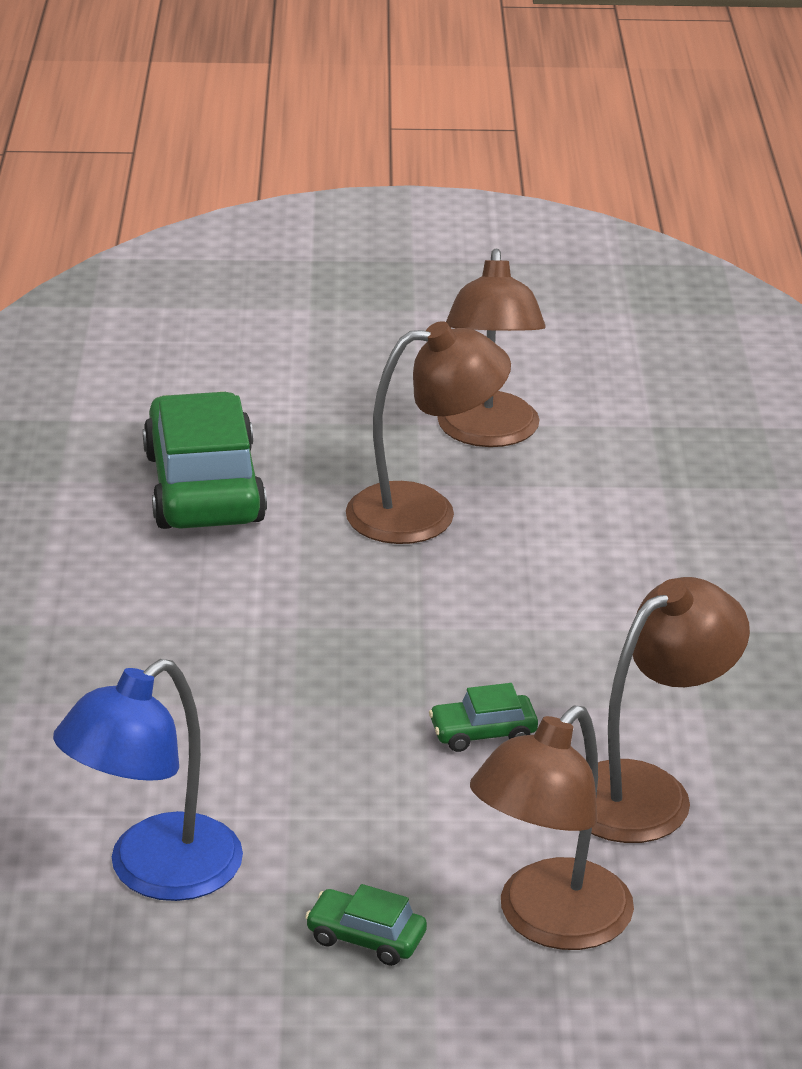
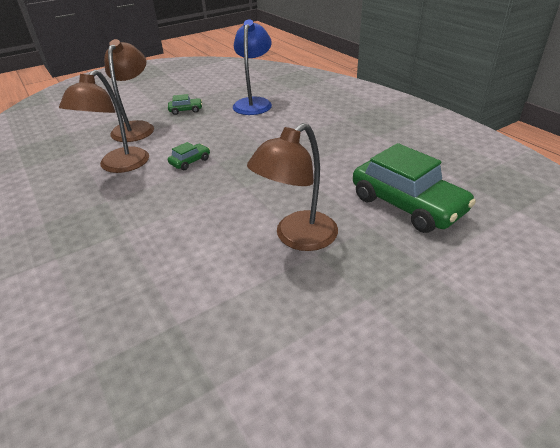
camera: 150 degrees right, 5 degrees up
(488, 434) = (317, 312): brown lamp -> none

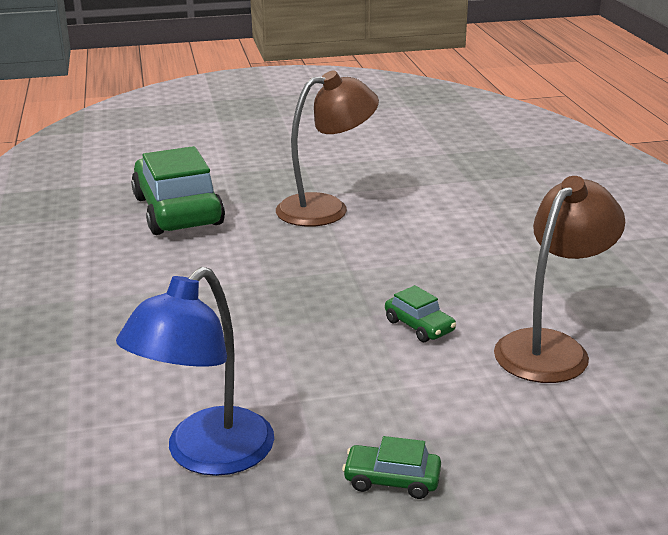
camera: 160 degrees left, 10 degrees down
(136, 128) = (527, 446): brown lamp -> none
(190, 161) = (419, 326): green car -> green car turned 105 degrees counterclockwise

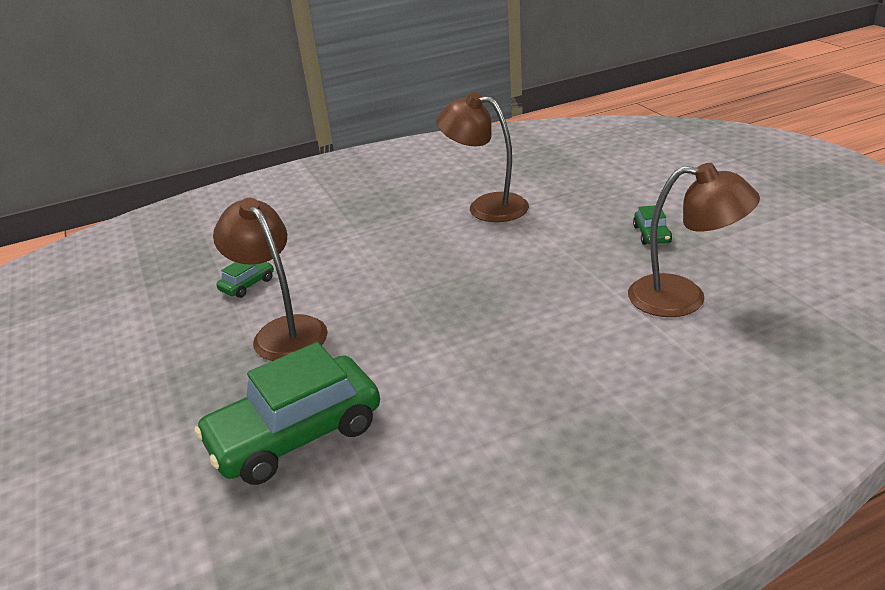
camera: 100 degrees left, 5 degrees up
(207, 455) = (683, 298): blue lamp -> brown lamp
(419, 326) = (482, 251): green car -> green car (247, 285)

